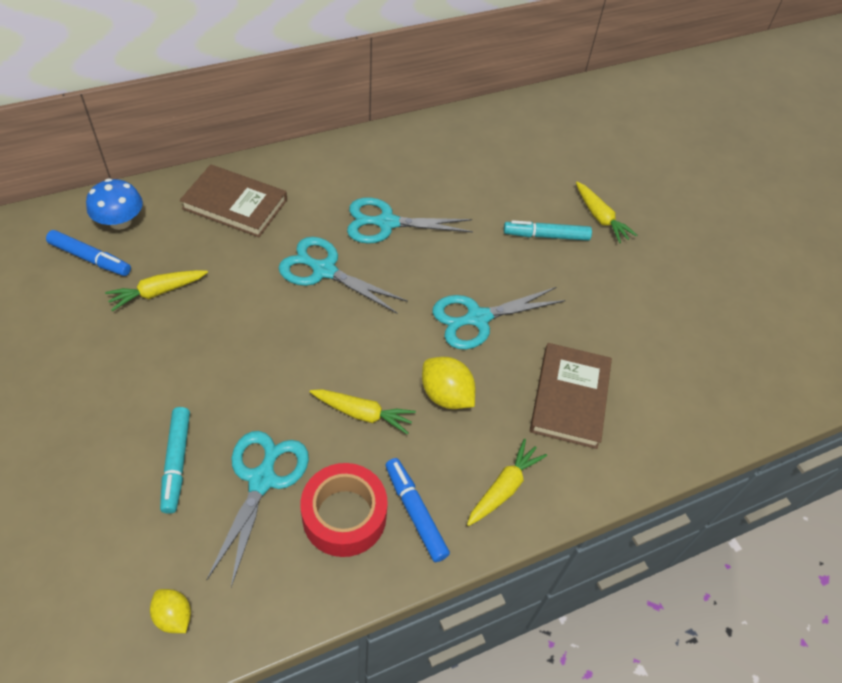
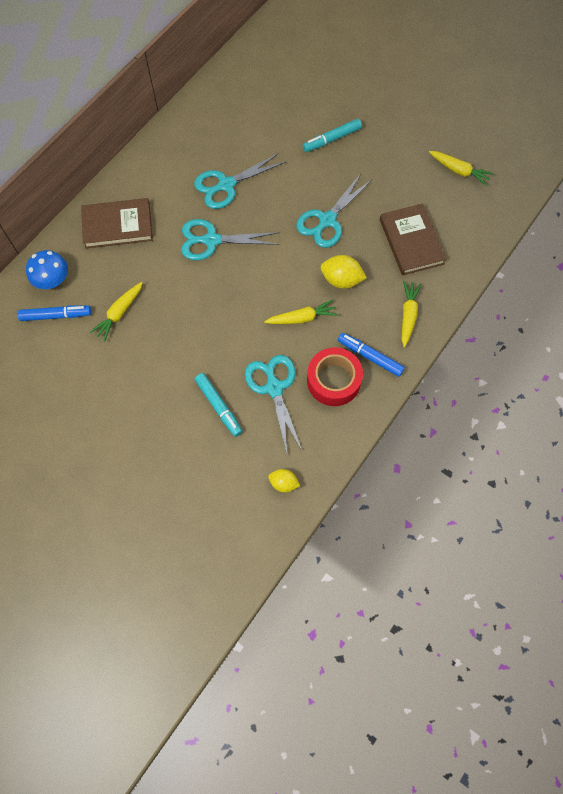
camera: 25 degrees left, 15 degrees up
(600, 217) = (357, 107): yellow carrot -> yellow carrot (459, 171)

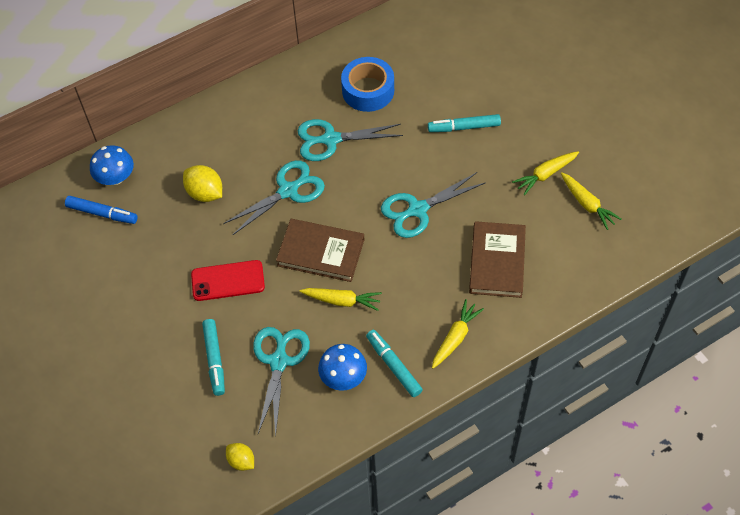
camera: 25 degrees right, 10 degrees down
(117, 225) = (203, 145): brown book -> brown book (321, 252)
(119, 313) = (163, 232): yellow carrot -> yellow carrot (545, 174)
(197, 335) = (228, 281): none -> red phone
(211, 240) = (288, 190): turquoise scissors -> turquoise scissors turned 120 degrees clockwise
(237, 133) = (368, 90): none -> blue tape
(333, 381) = (343, 376): red tape -> blue mushroom
(341, 280) = (402, 276): yellow lemon -> yellow lemon (205, 193)
(370, 356) = (394, 366): blue marker -> turquoise marker

